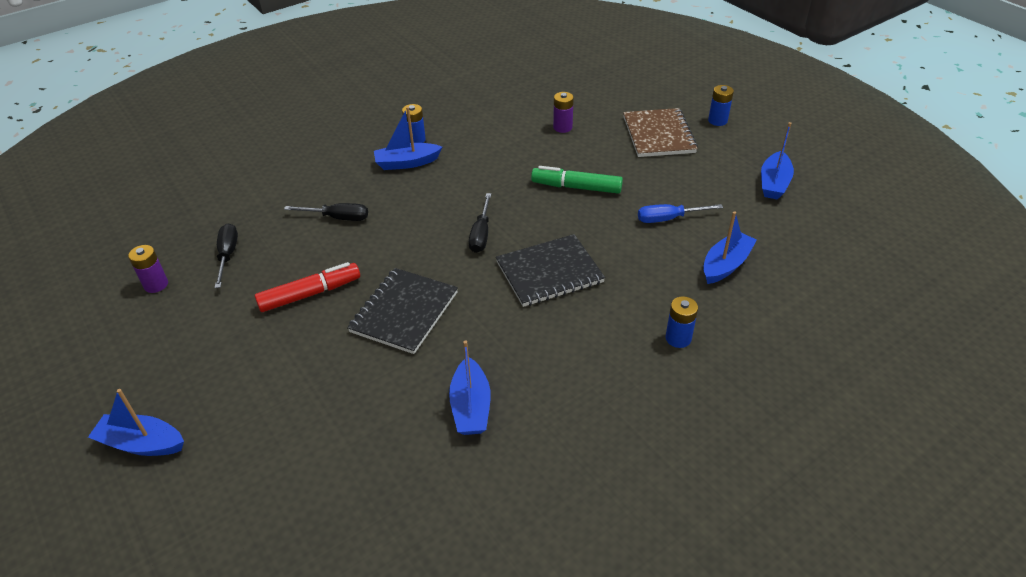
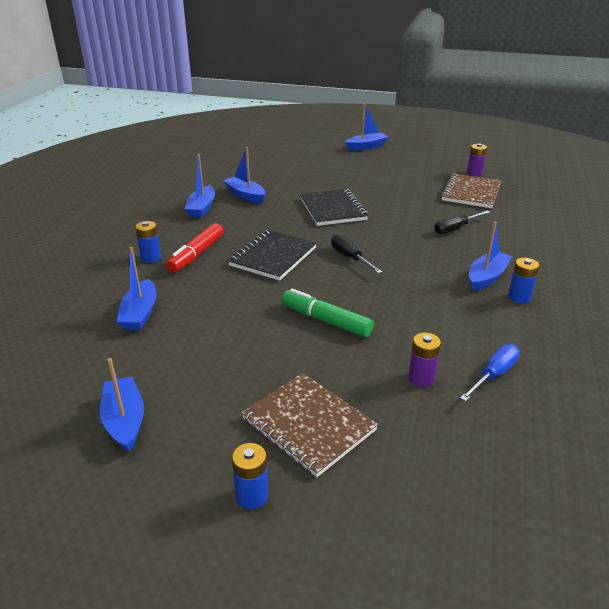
camera: 140 degrees right, 10 degrees down
(227, 255) = (471, 192): black screwdriver -> brown notebook
(310, 294) = (395, 197): red marker -> red marker (196, 254)
(553, 409) = (202, 208): none -> blue boat
(576, 187) = (326, 320): green marker -> green marker turned 120 degrees counterclockwise
(668, 219) = (216, 329): blue screwdriver -> blue screwdriver (493, 374)

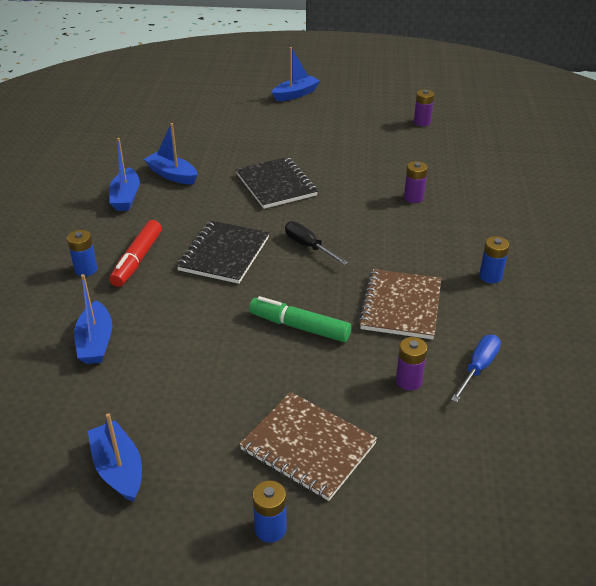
camera: 10 degrees left, 5 degrees up
(455, 228) = (413, 198): black screwdriver -> purple battery
(471, 192) = (422, 149): brown notebook -> brown notebook (401, 306)
(486, 277) = (455, 256): blue boat -> none

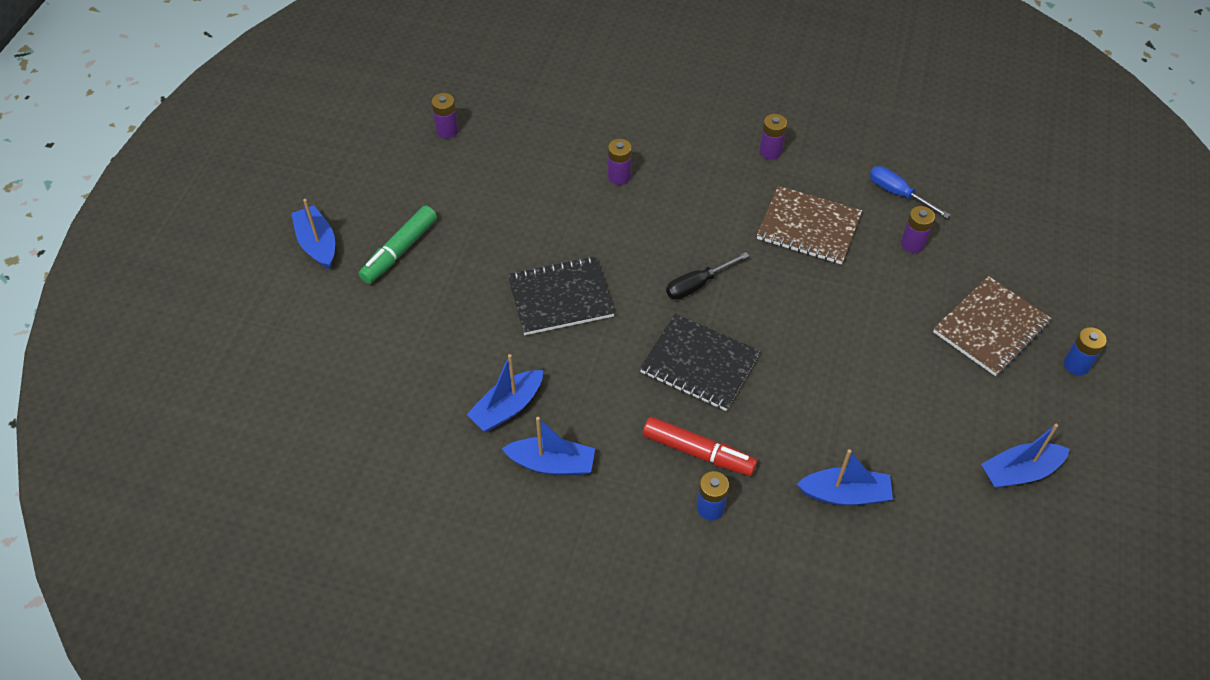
camera: 80 degrees left, 15 degrees up
(299, 327) = (833, 312): green marker -> green marker (399, 251)
(490, 276) = (770, 151): blue battery -> purple battery

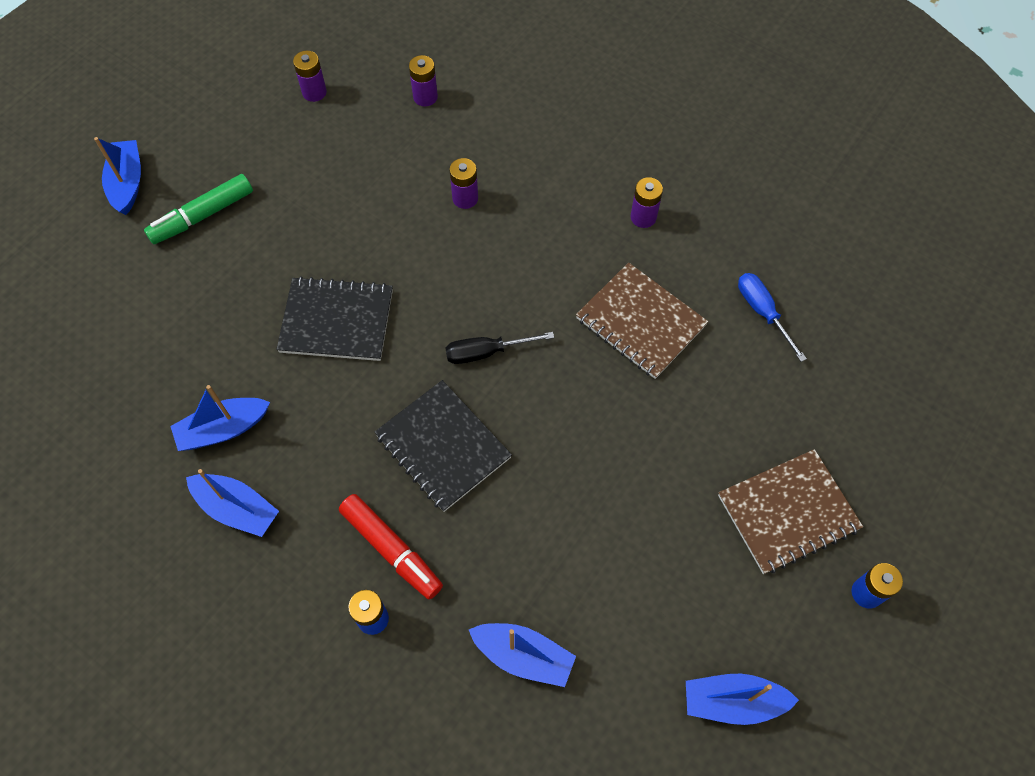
camera: 20 degrees right, 10 degrees up
(912, 244) = (748, 379): purple battery -> purple battery (425, 97)

